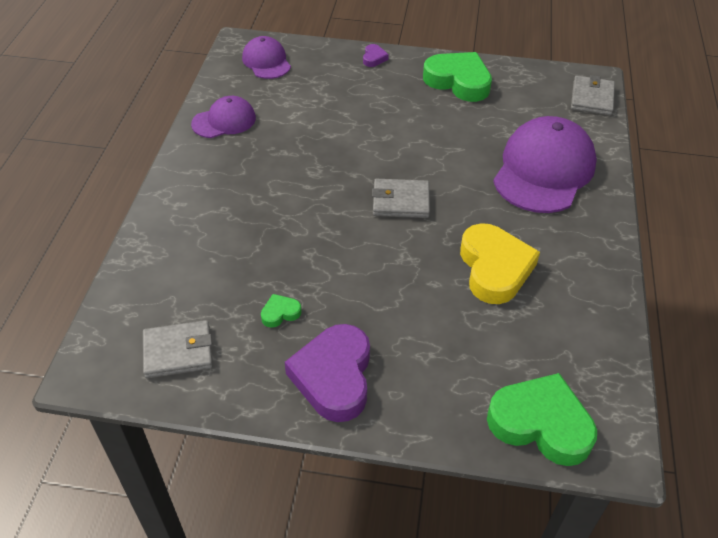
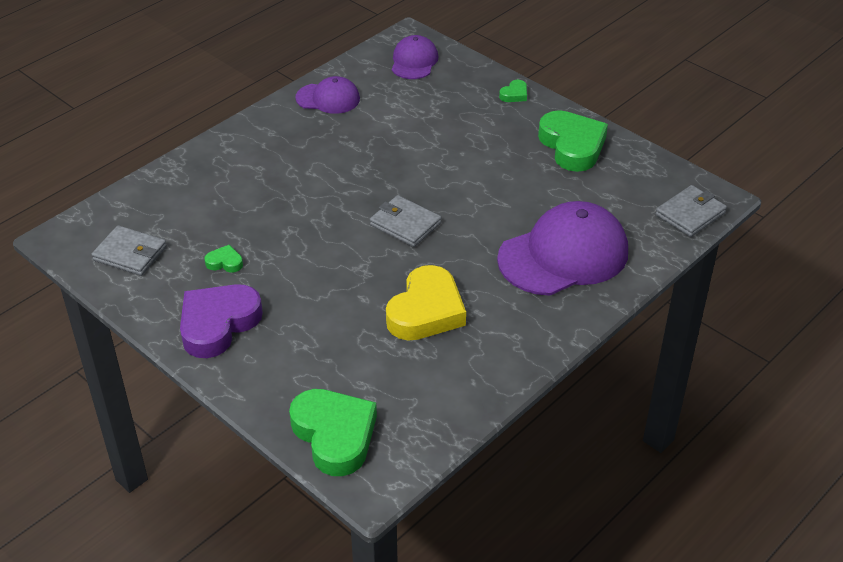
camera: 35 degrees right, 5 degrees down
(374, 58) = (514, 94): purple heart -> green heart

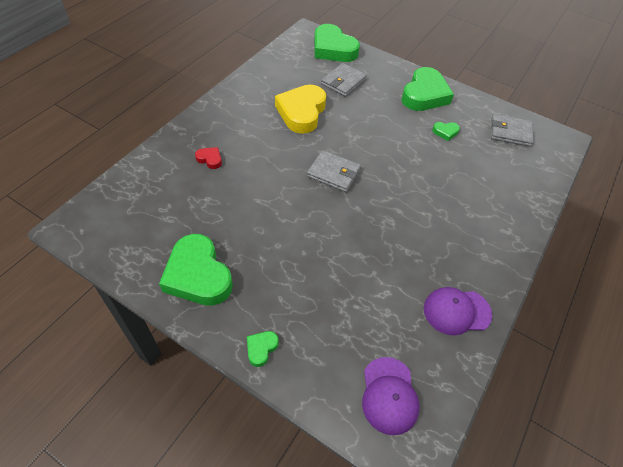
camera: 165 degrees right, 10 degrees up
(218, 324) = (424, 95): purple heart -> green heart
(563, 255) = (210, 159): purple cap -> red heart
(690, 214) = (99, 207): grey wallet -> grey wallet (343, 82)

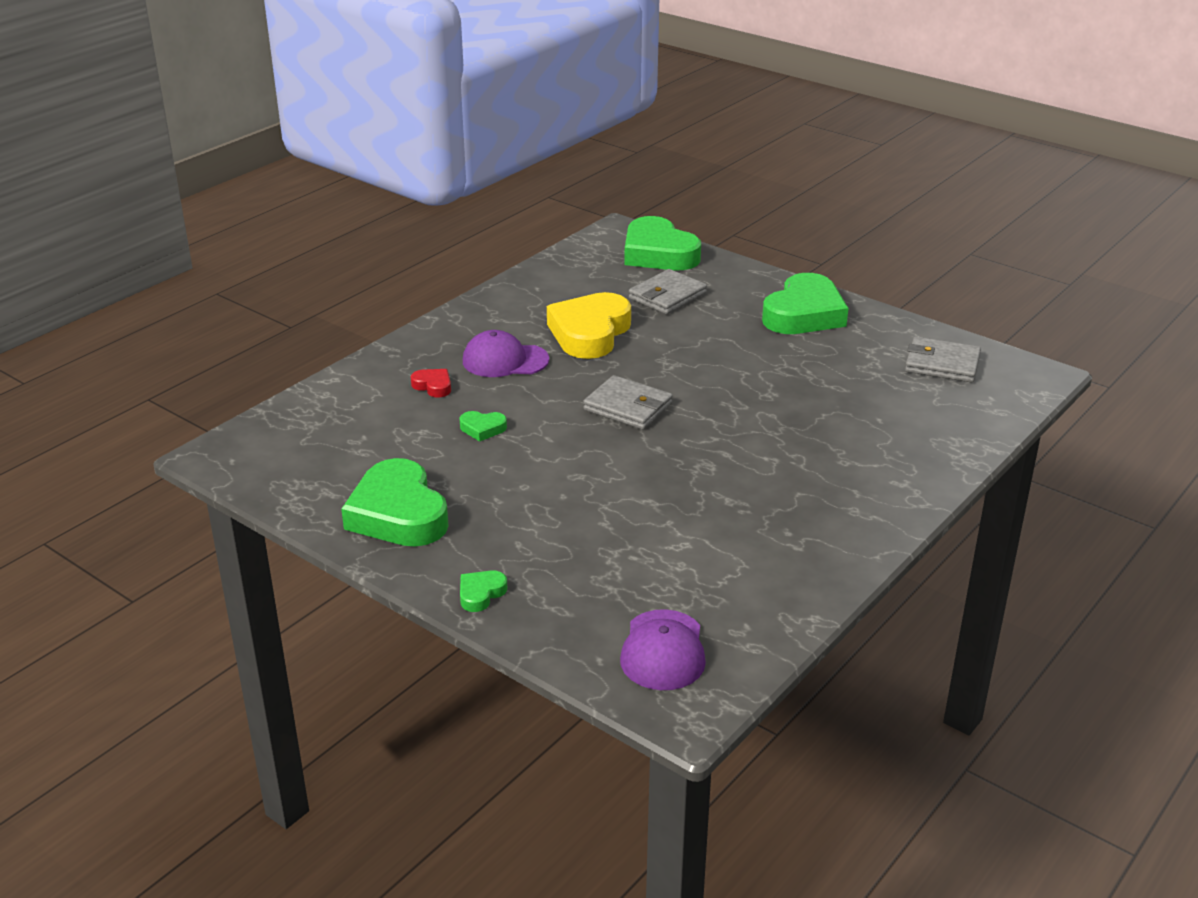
camera: 10 degrees right, 20 degrees down
(445, 132) = (828, 361): green heart -> green heart (482, 429)
(456, 311) = (791, 569): purple cap -> purple cap (505, 360)

